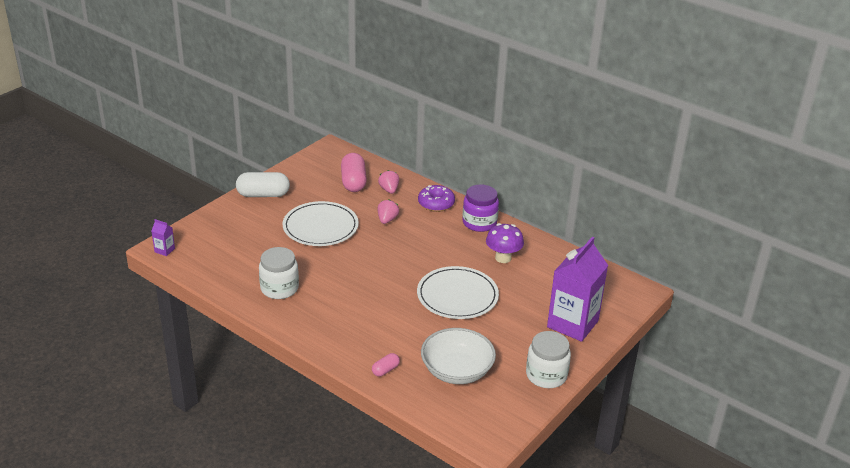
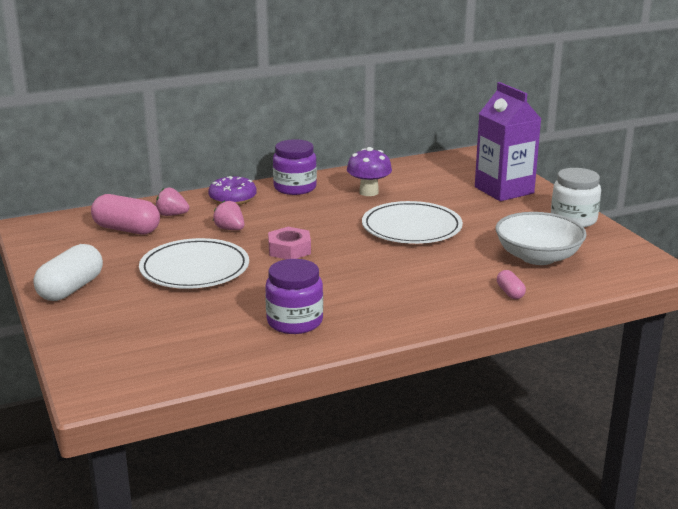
camera: 60 degrees left, 10 degrees down
(164, 250) = (105, 390): purple carton -> none
(279, 288) = (294, 322): white jar -> purple jar
(376, 254) = (289, 249): none -> pink nut

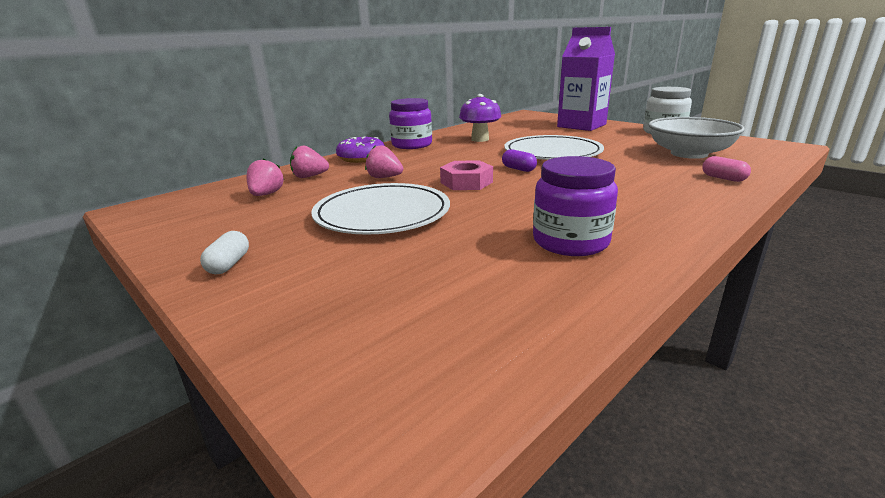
camera: 20 degrees left, 0 degrees up
(71, 289) = (229, 264): white capsule -> white capsule, size x0.50
(126, 229) = (266, 194): pink capsule -> pink strawberry
(351, 243) = (518, 169): none -> purple capsule

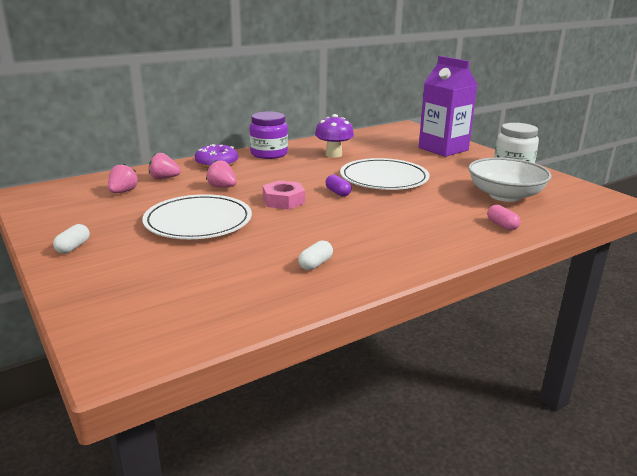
camera: 10 degrees right, 0 degrees up
(570, 242) = (315, 264): purple jar -> white capsule

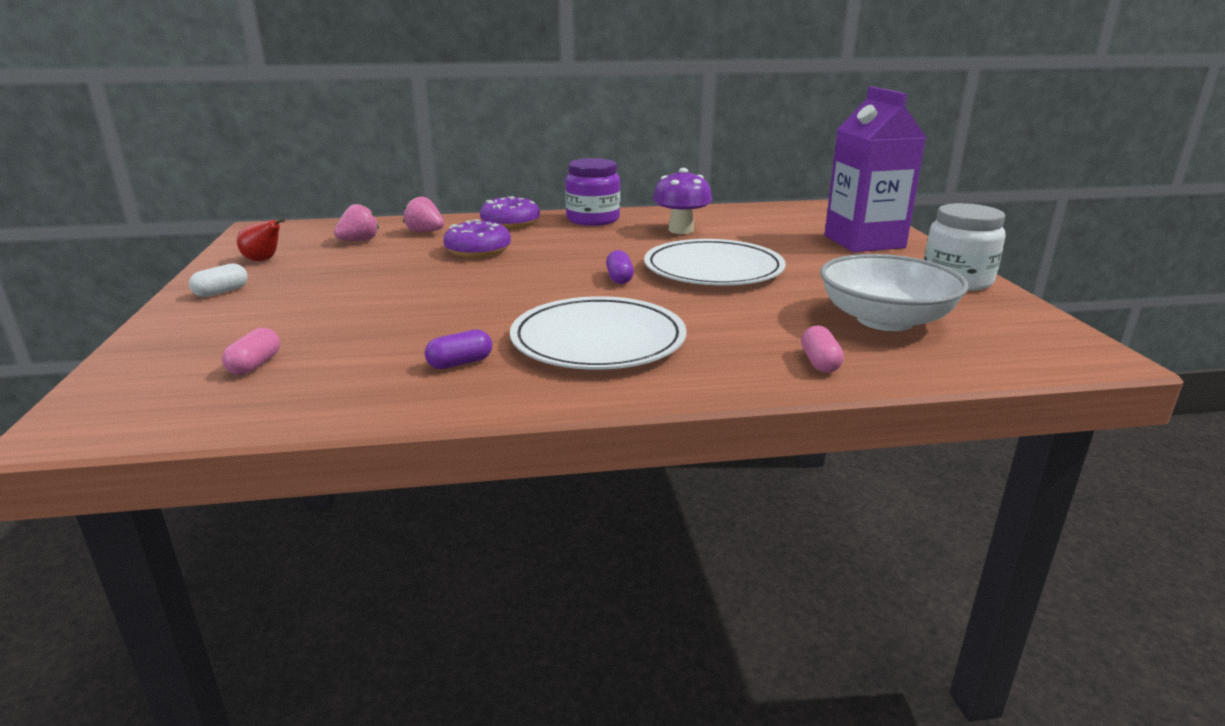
camera: 25 degrees right, 0 degrees up
(69, 218) = (264, 260): none -> red pear
(183, 293) = (255, 365): none -> pink capsule
(198, 221) = (392, 286): white plate -> white plate (598, 340)
(222, 187) = (478, 251): pink strawberry -> purple donut
(283, 200) = (532, 277): pink nut -> none
(315, 264) = (460, 363): white capsule -> purple capsule

